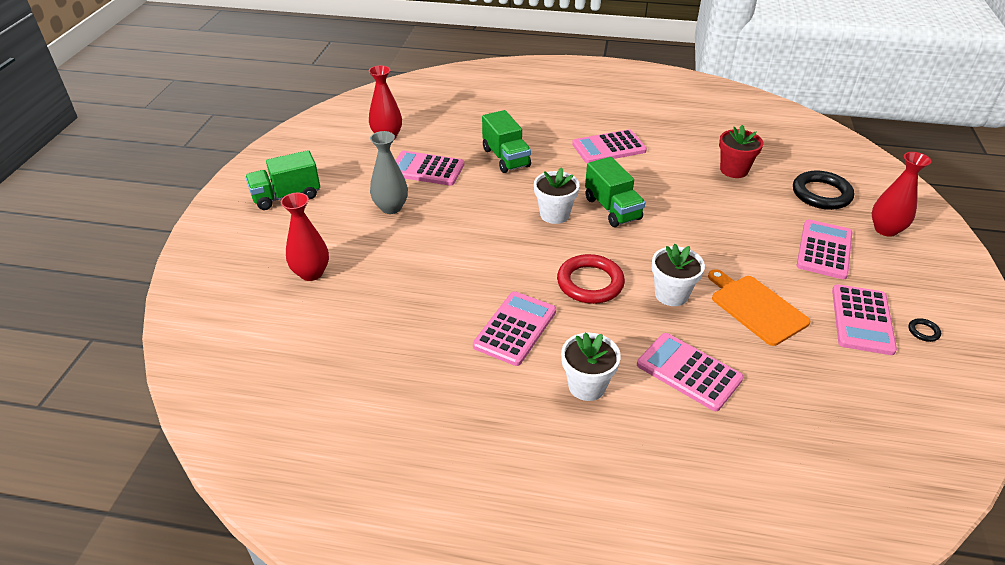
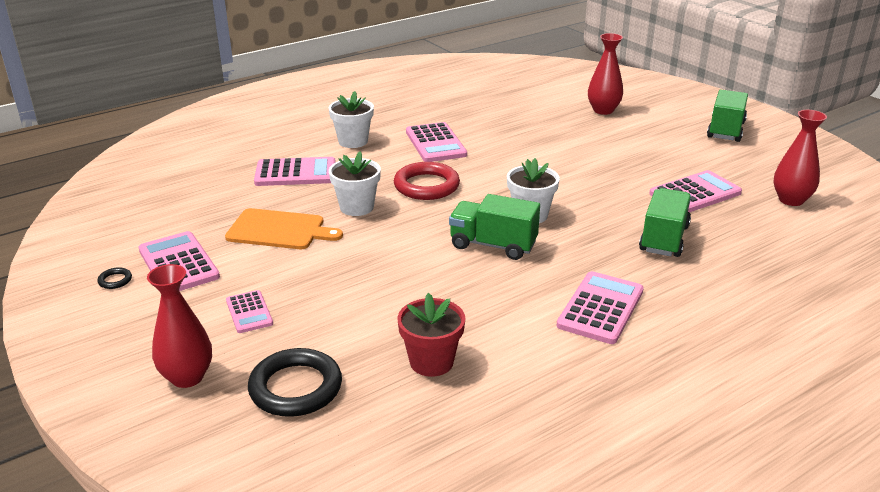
camera: 135 degrees right, 10 degrees down
(391, 207) = (649, 158): grey vase -> none
(506, 158) = (663, 239): green truck -> green truck turned 90 degrees clockwise
(824, 250) = (249, 312): pink calculator -> pink calculator, size x0.59

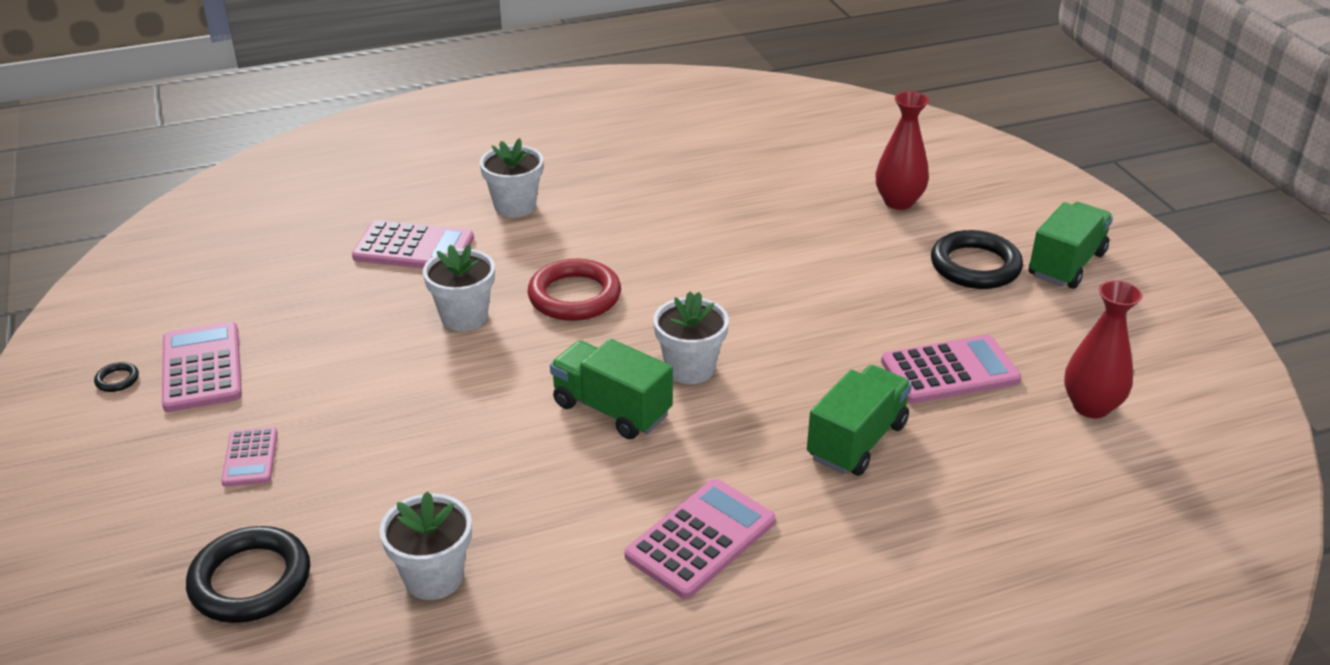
camera: 15 degrees right, 5 degrees up
(187, 377) = (134, 538): red vase -> none
(279, 230) = (348, 337): orange cutting board -> none
(431, 362) = (433, 577): red flower pot -> white flower pot
(435, 143) = (625, 226): pink calculator -> none
(672, 137) = (975, 266): none -> black ring

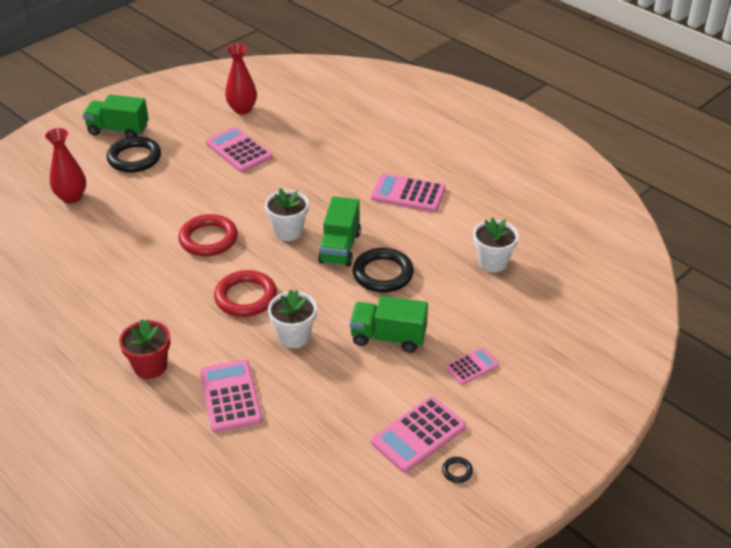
camera: 115 degrees left, 5 degrees up
(250, 581) = (543, 320): black ring -> black ring (383, 274)
(515, 206) = (150, 366): white flower pot -> red flower pot
(725, 292) = (208, 239): none -> red ring
(857, 441) = (311, 166): green truck -> green truck (388, 337)

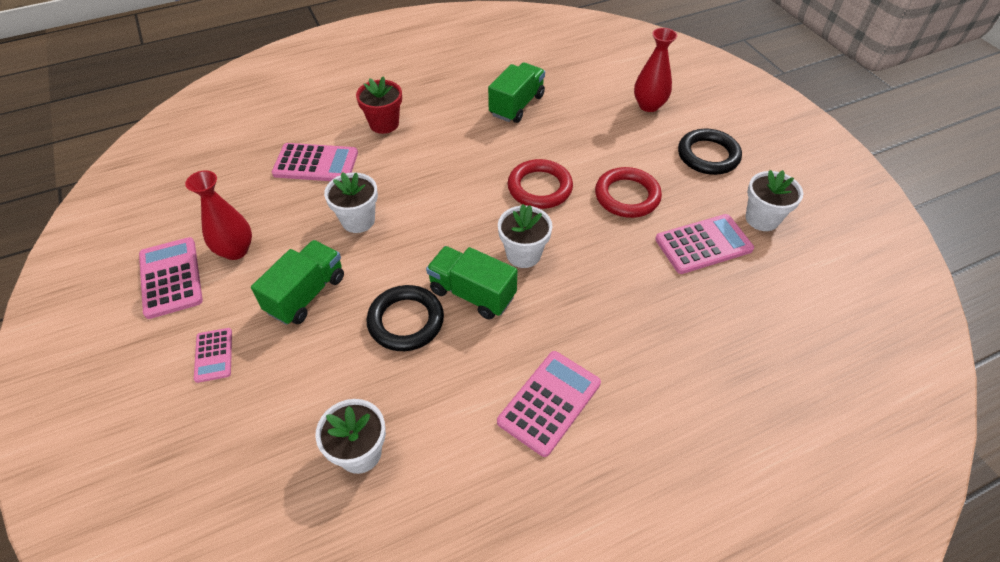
camera: 110 degrees right, 10 degrees up
(118, 130) = (769, 150): green truck -> green truck (516, 105)
(200, 128) = (762, 219): none -> white flower pot
(242, 109) = (803, 268): red vase -> red vase (235, 250)
(246, 297) = (435, 198): red ring -> red ring (627, 196)
(457, 471) = (108, 292): black ring -> none

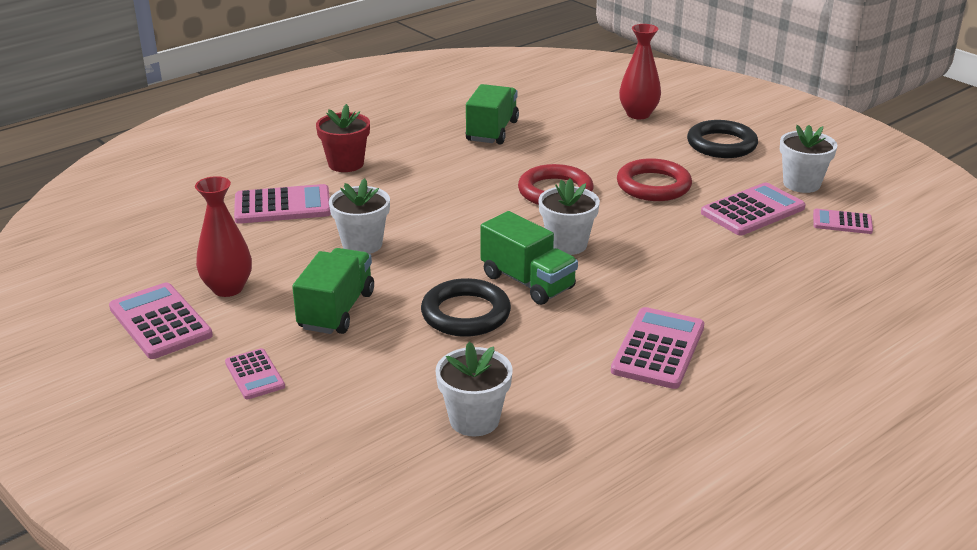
camera: 15 degrees left, 20 degrees down
(472, 294) = (528, 282): green truck -> green truck turned 150 degrees counterclockwise
(781, 276) = (842, 222): none -> pink calculator

